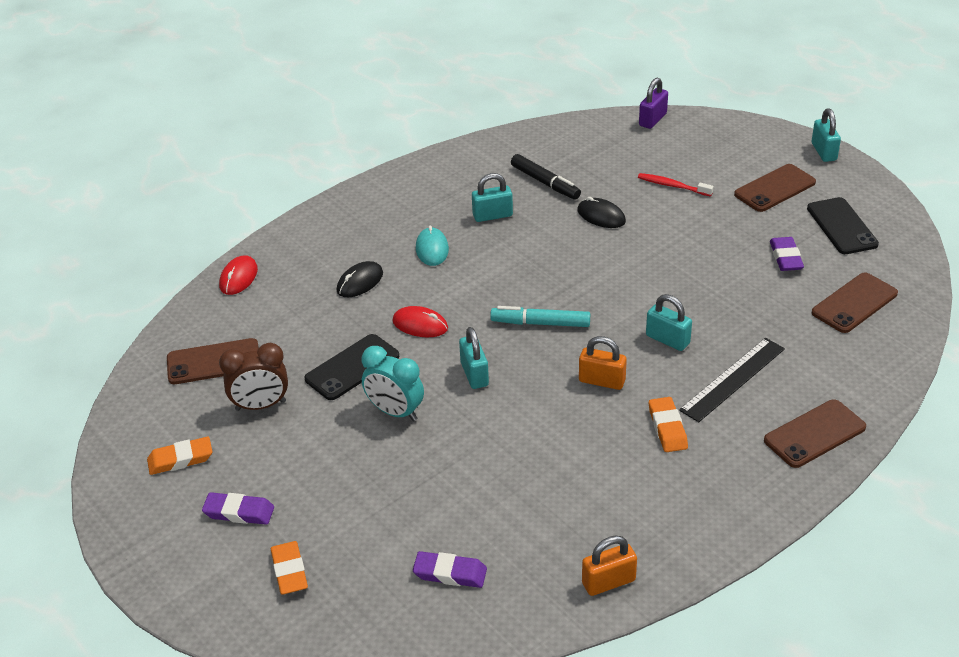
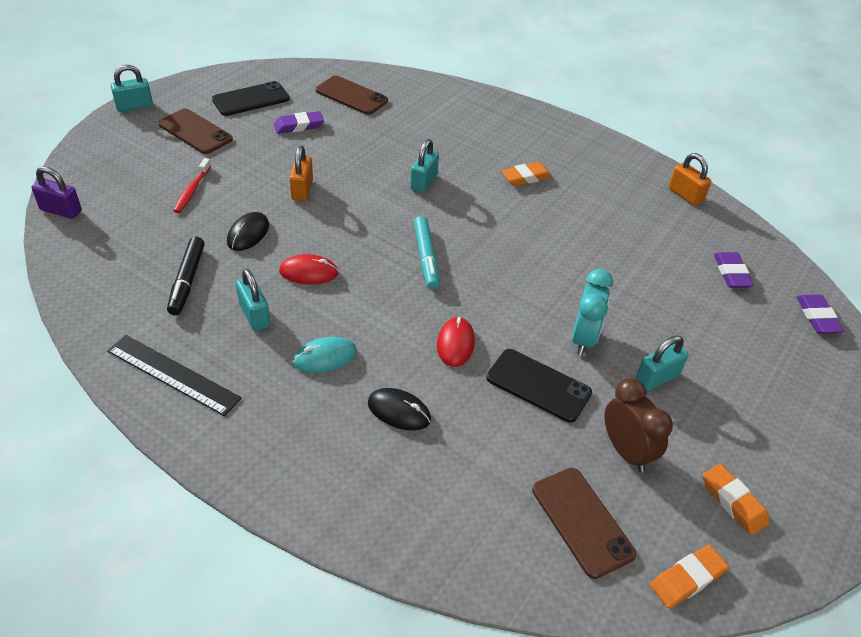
camera: 110 degrees left, 5 degrees up
(238, 277) = (421, 547): red mouse -> red mouse (308, 272)
(239, 512) = (763, 427): purple eraser -> purple eraser (817, 317)
(289, 571) = (796, 371): orange eraser -> orange eraser (687, 579)
(474, 374) = (511, 292): turquoise padlock -> turquoise padlock (656, 378)
(545, 183) = (187, 281): black marker -> black marker turned 150 degrees clockwise
(602, 381) = (488, 214): orange padlock -> orange padlock (302, 190)
(733, 379) = (459, 149): black ruler -> black ruler (173, 374)
(815, 434) = (501, 114): brown phone -> none

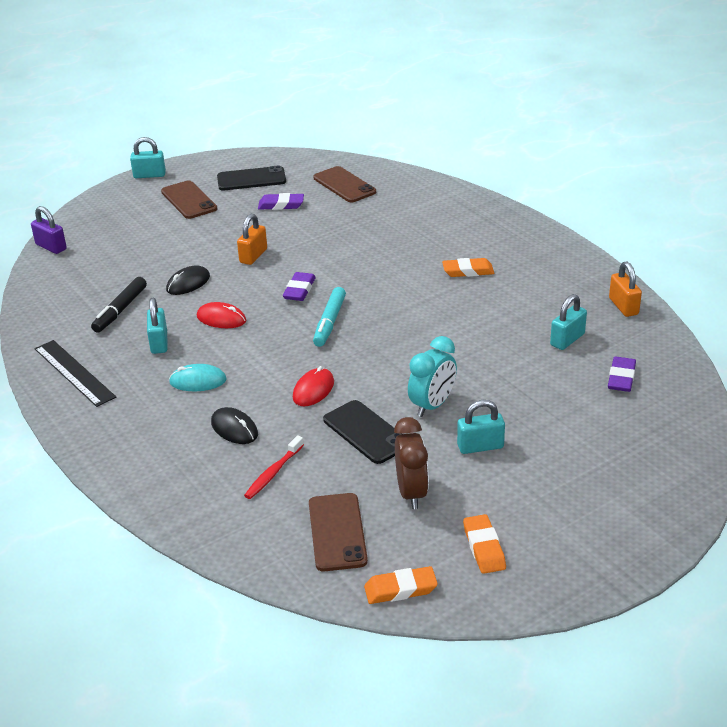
camera: 25 degrees right, 10 degrees down
(192, 190) = (161, 245): red toothbrush -> red toothbrush (273, 473)
(424, 182) = (366, 263): turquoise padlock -> turquoise padlock (567, 340)
(817, 317) = (685, 427): purple eraser -> purple eraser (299, 290)

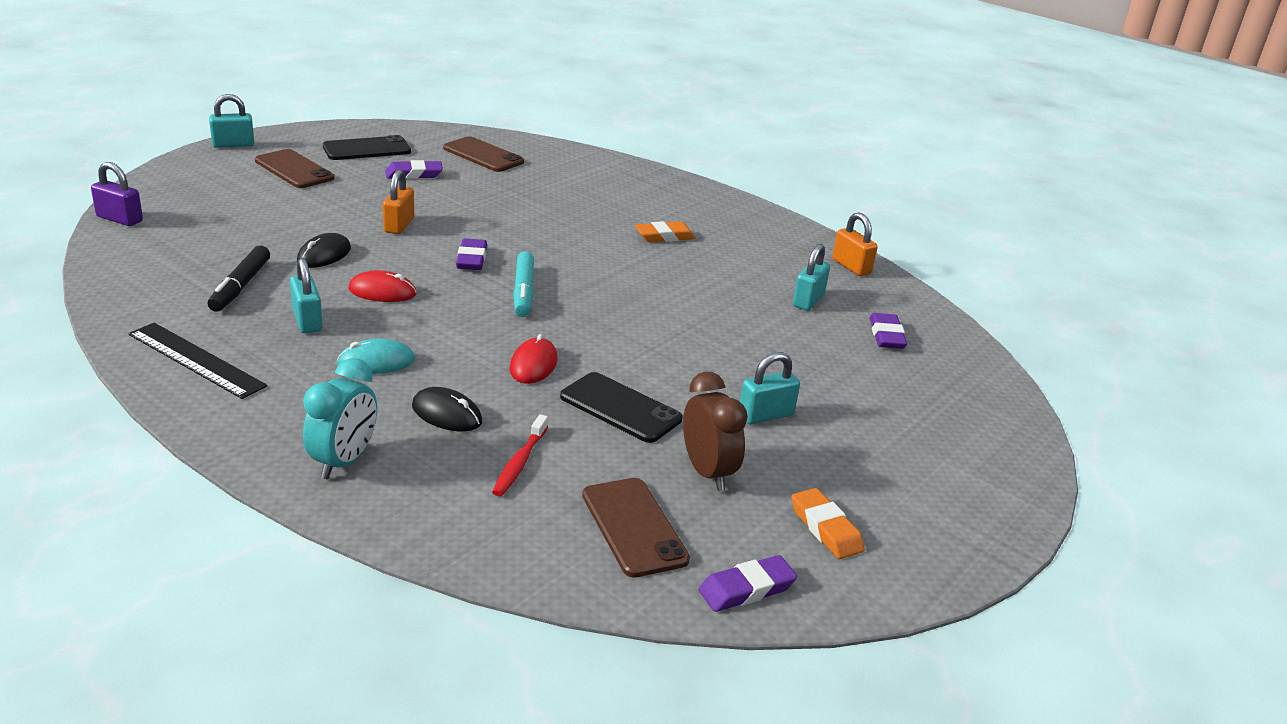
camera: 20 degrees left, 5 degrees down
(400, 589) = (746, 589): orange eraser -> purple eraser
(432, 405) = (688, 374): turquoise clock -> turquoise clock (343, 462)

